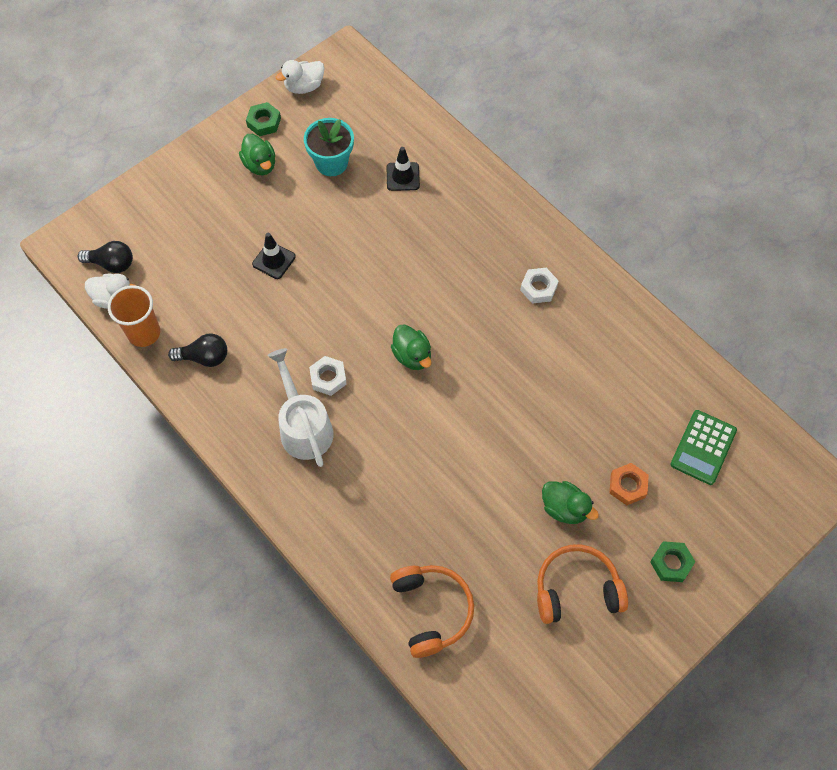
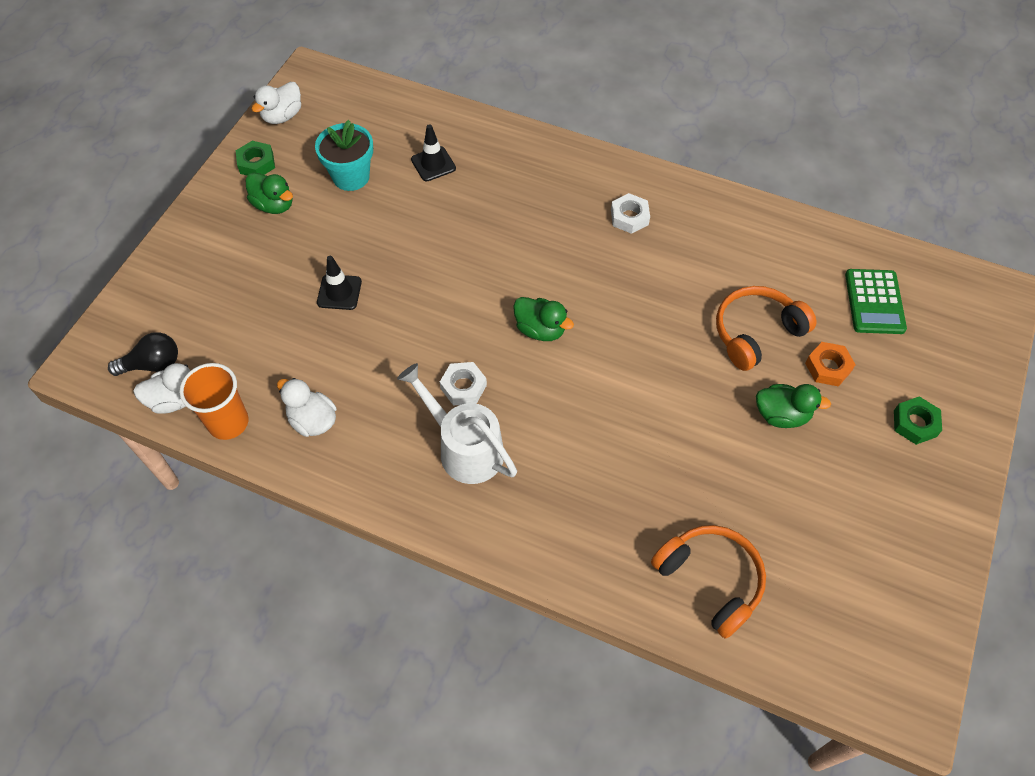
camera: 25 degrees left, 5 degrees down
(204, 357) = (313, 420): black light bulb -> white duck
(576, 589) = (842, 490): orange headphones -> orange headphones (756, 333)

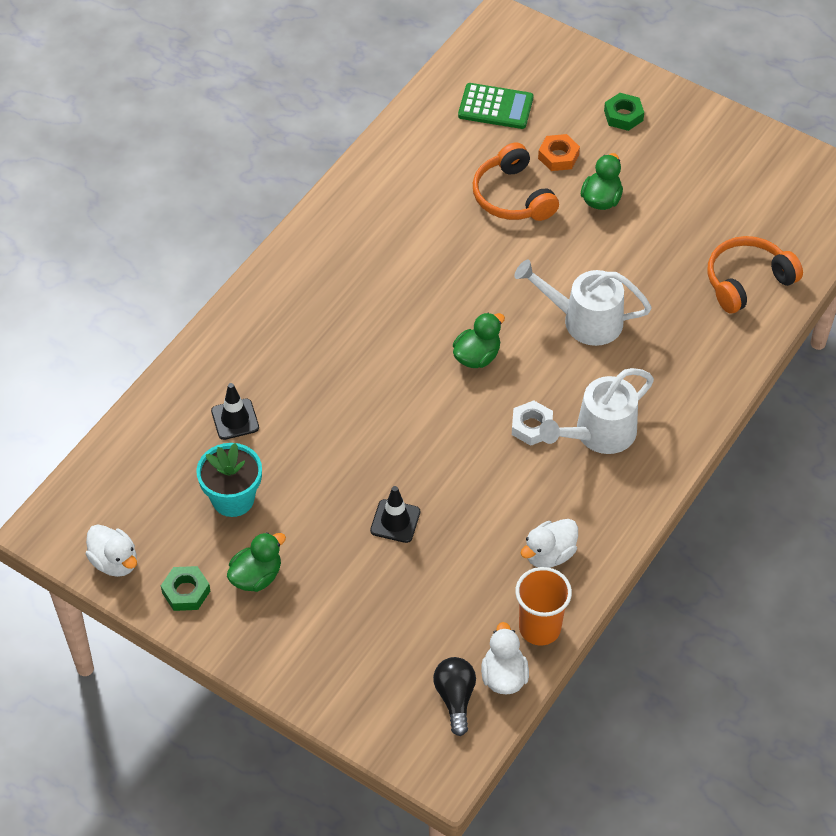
camera: 80 degrees left, 5 degrees down
(609, 417) = (583, 320): none -> white watering can
(629, 217) = (353, 262): white nut -> none

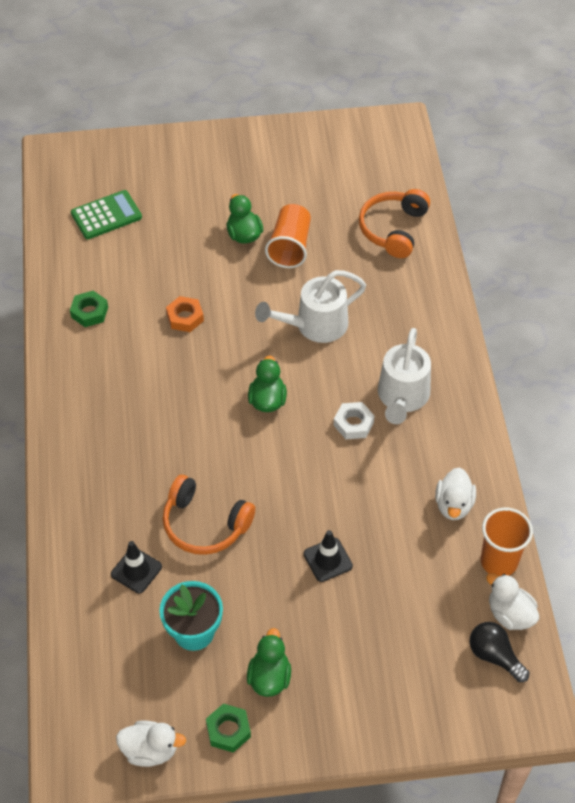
camera: 40 degrees left, 0 degrees up
(513, 196) = (181, 271): orange headphones -> orange headphones (205, 524)
(558, 156) = (185, 223): orange nut -> orange nut (185, 317)
(623, 115) = (202, 168): green nut -> green nut (89, 312)
(632, 236) = (290, 247): none -> orange cup

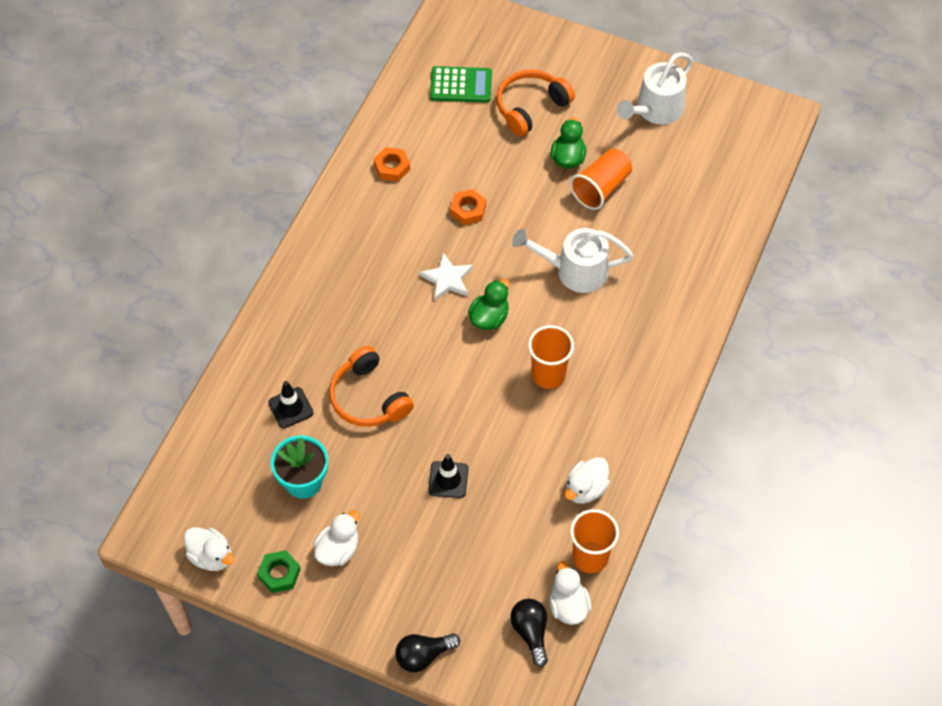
camera: 30 degrees right, 5 degrees up
(89, 312) = (392, 167): green nut -> orange nut
(206, 385) = (447, 279): none -> white star
(269, 677) = (338, 550): green duck -> white duck
(353, 424) = (548, 375): white nut -> orange cup
(393, 229) = (705, 215): orange headphones -> orange headphones (530, 107)
(402, 398) = (606, 373): white watering can -> white watering can (655, 110)
(414, 730) = (423, 655): none -> black light bulb

